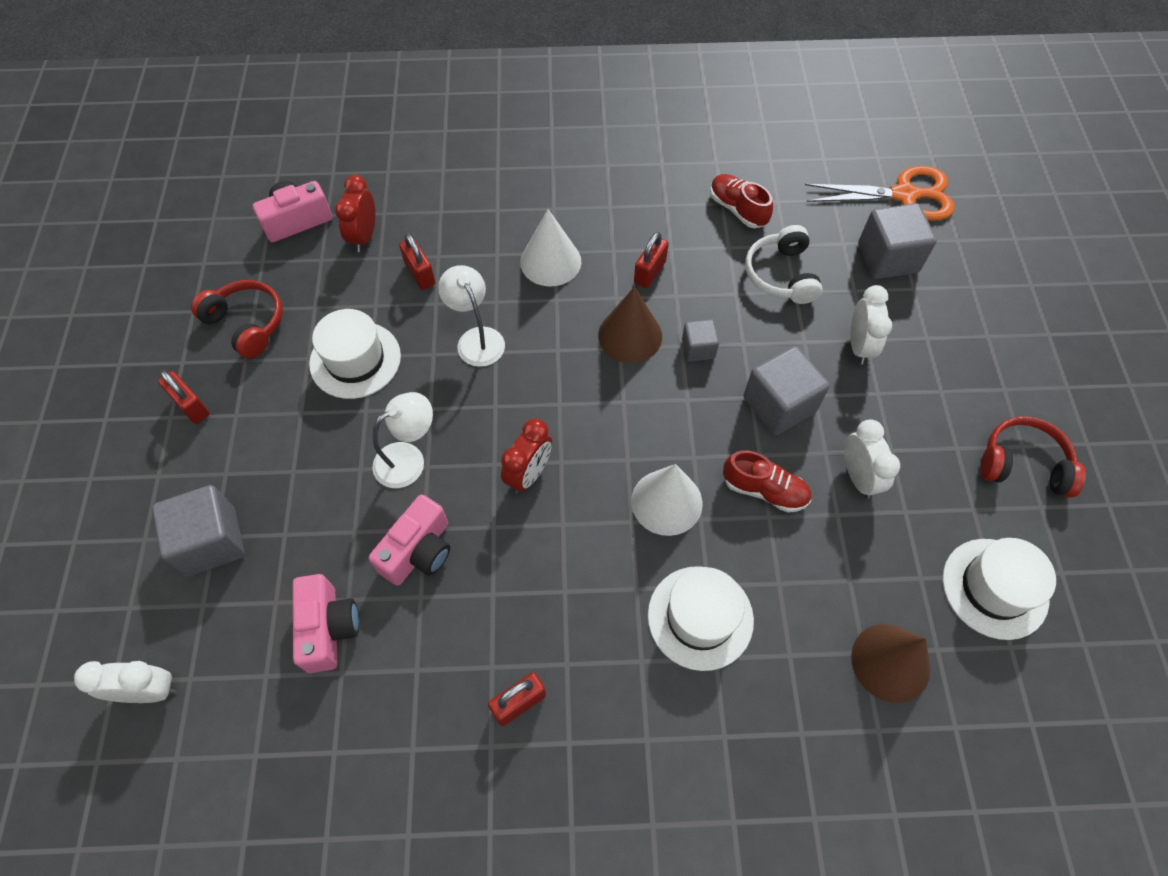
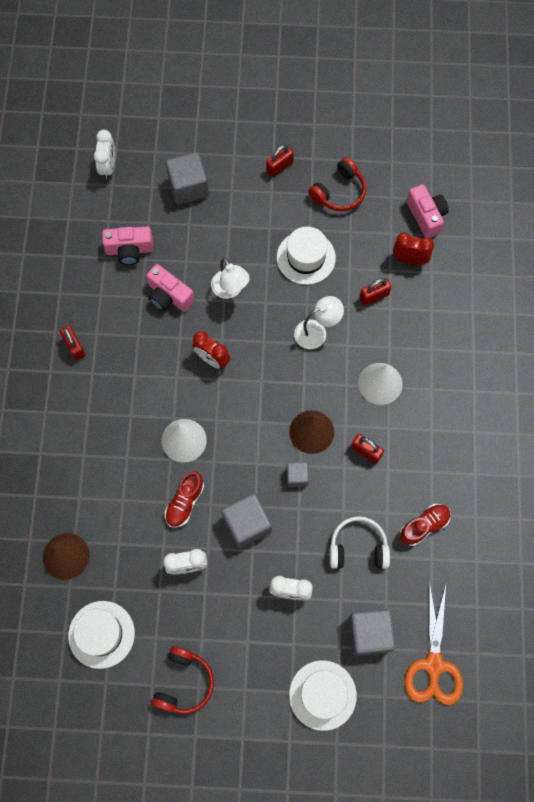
camera: 95 degrees right, 10 degrees up
(700, 617) = (108, 450): white hat -> white hat (322, 695)

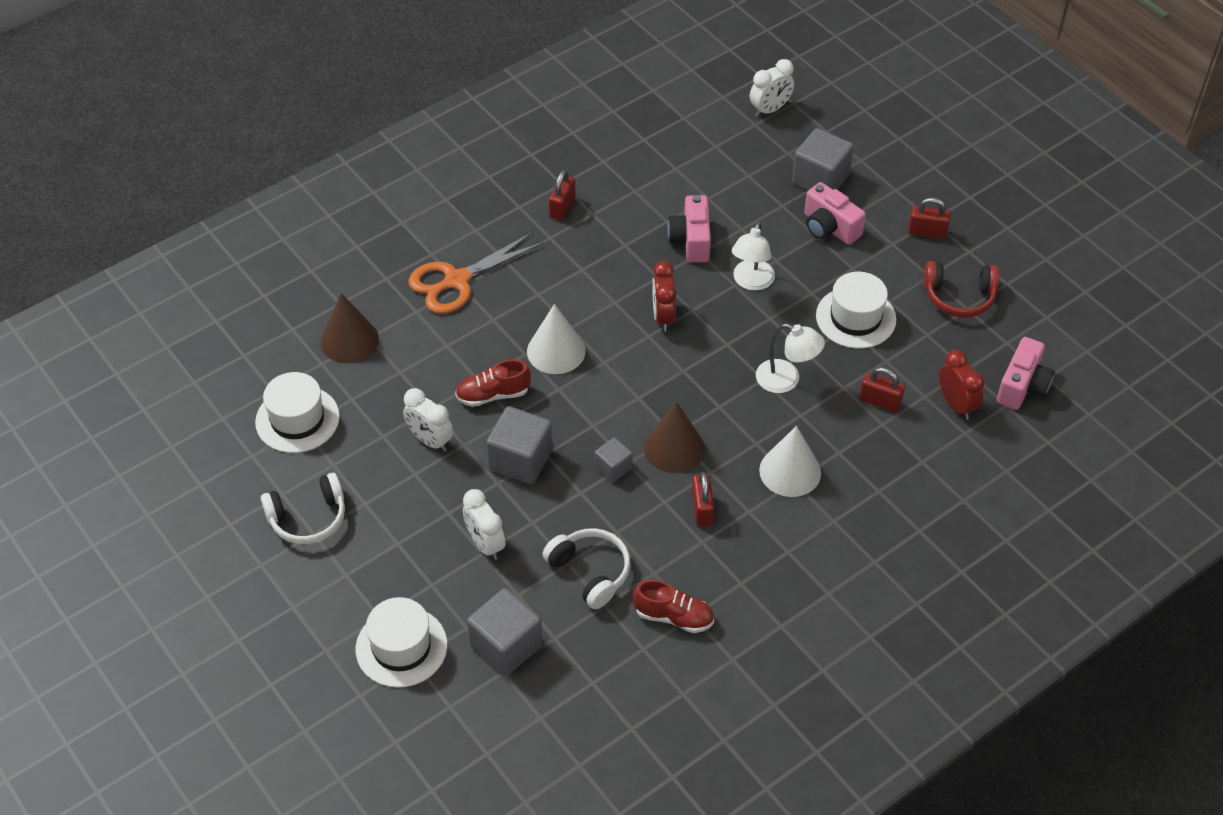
camera: 50 degrees right, 20 degrees down
(129, 250) = (704, 181): pink camera -> pink camera (829, 227)
(184, 683) = (308, 518): red headphones -> white headphones
(434, 664) = (528, 730): orange scissors -> orange scissors (457, 280)

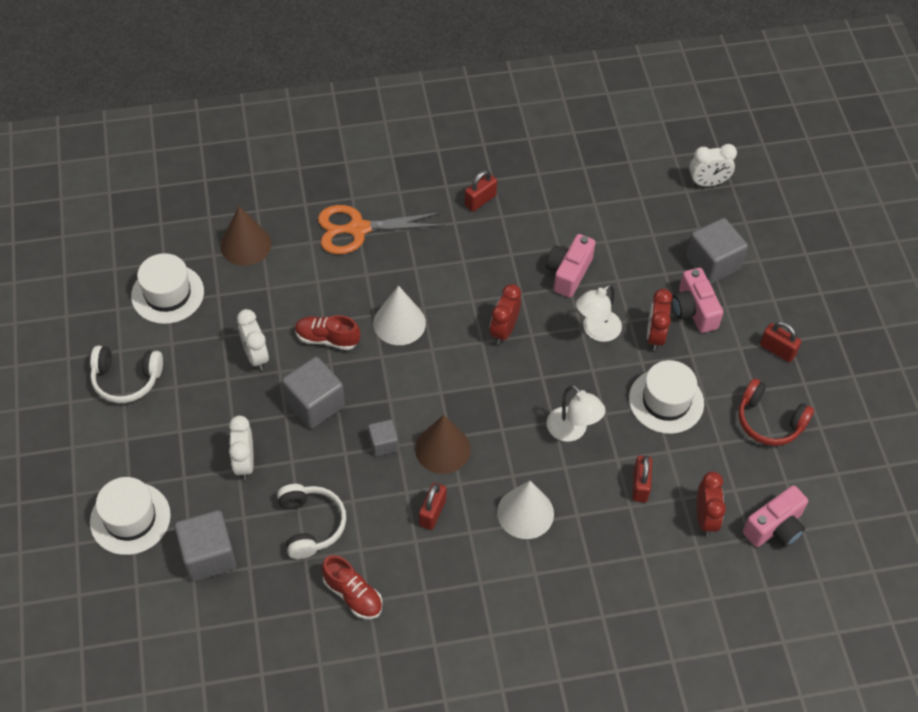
camera: 25 degrees right, 5 degrees up
(808, 264) = (655, 336): none -> red clock
(880, 402) = (640, 485): red padlock -> red padlock turned 45 degrees clockwise

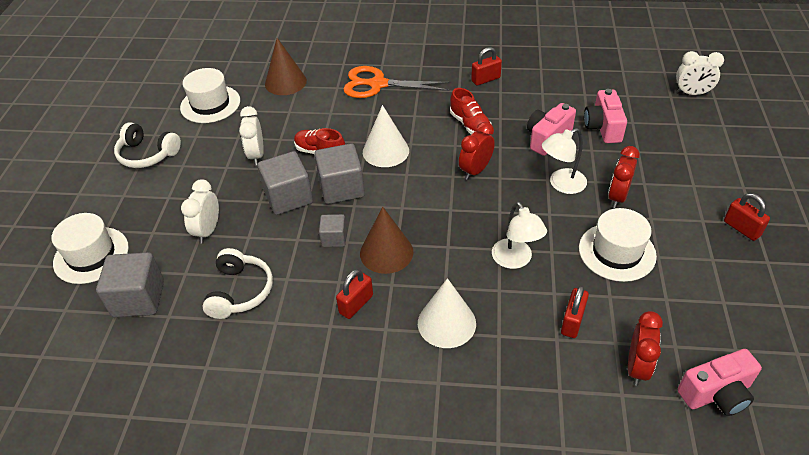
camera: 20 degrees right, 10 degrees down
(353, 595) = (250, 362): red shoe -> red shoe (470, 124)
(693, 310) = (660, 183): pink camera -> pink camera (603, 127)
(712, 263) = (686, 150): grey cube -> grey cube (341, 188)
(769, 421) = (724, 289): red headphones -> none

